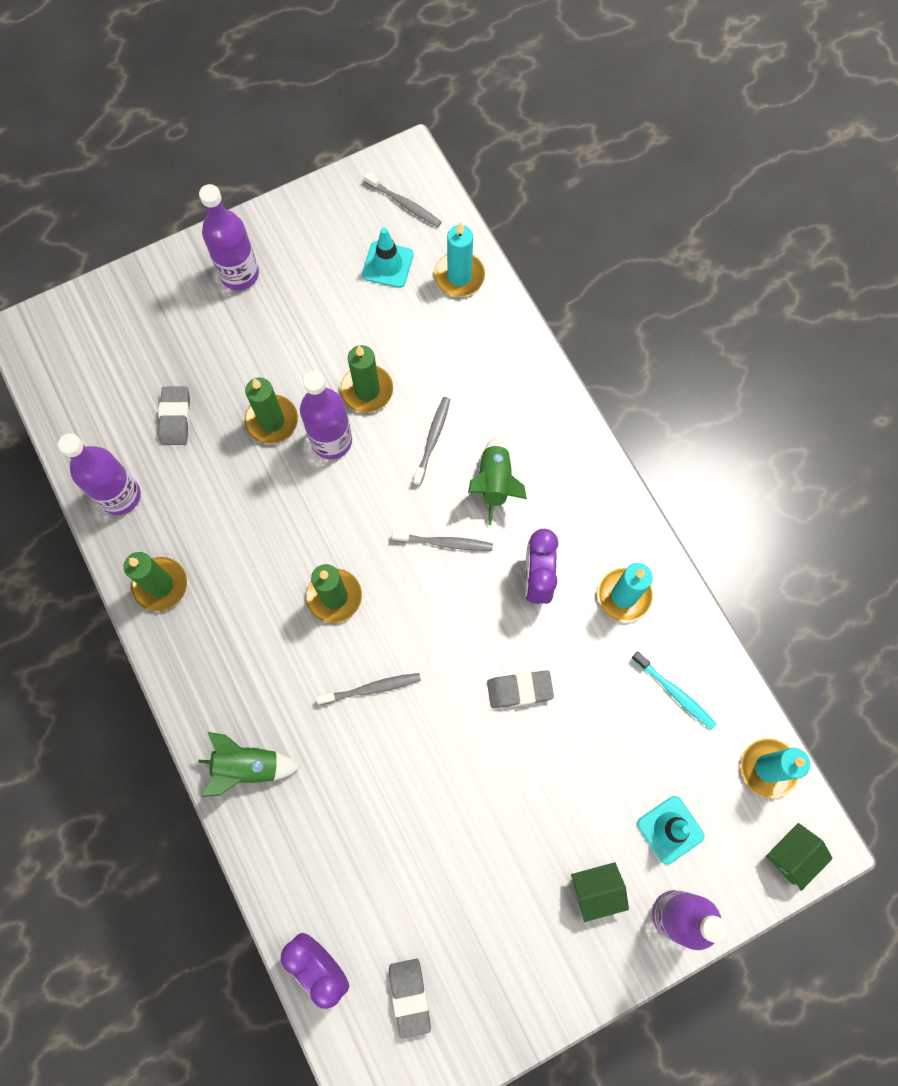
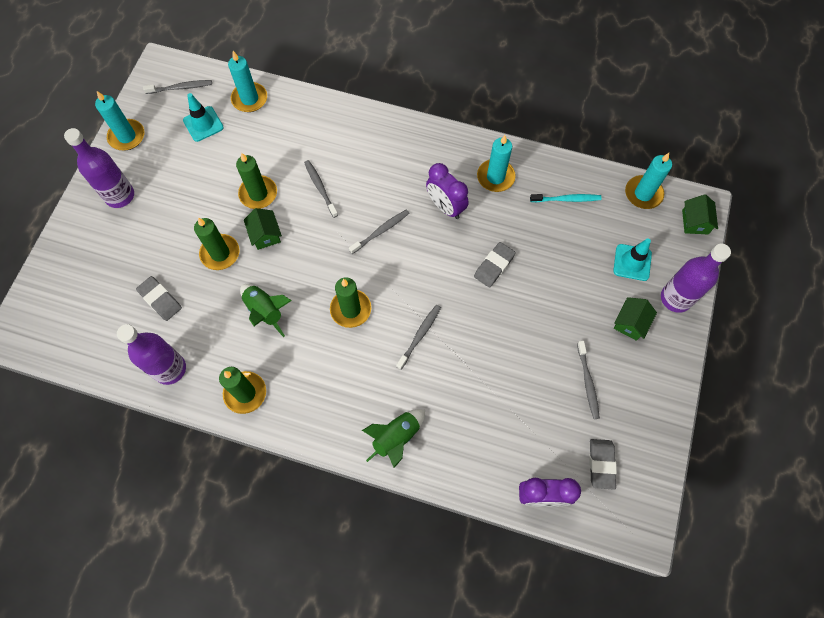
camera: 45 degrees left, 5 degrees down
(304, 214) = (127, 136): none -> turquoise candle
(331, 441) = (265, 235): purple bottle -> green house
(409, 996) = (601, 464): grey eraser -> grey eraser turned 60 degrees clockwise
(484, 904) = (587, 382): none -> grey toothbrush
(495, 483) = (375, 181): green rocket -> green rocket (265, 311)

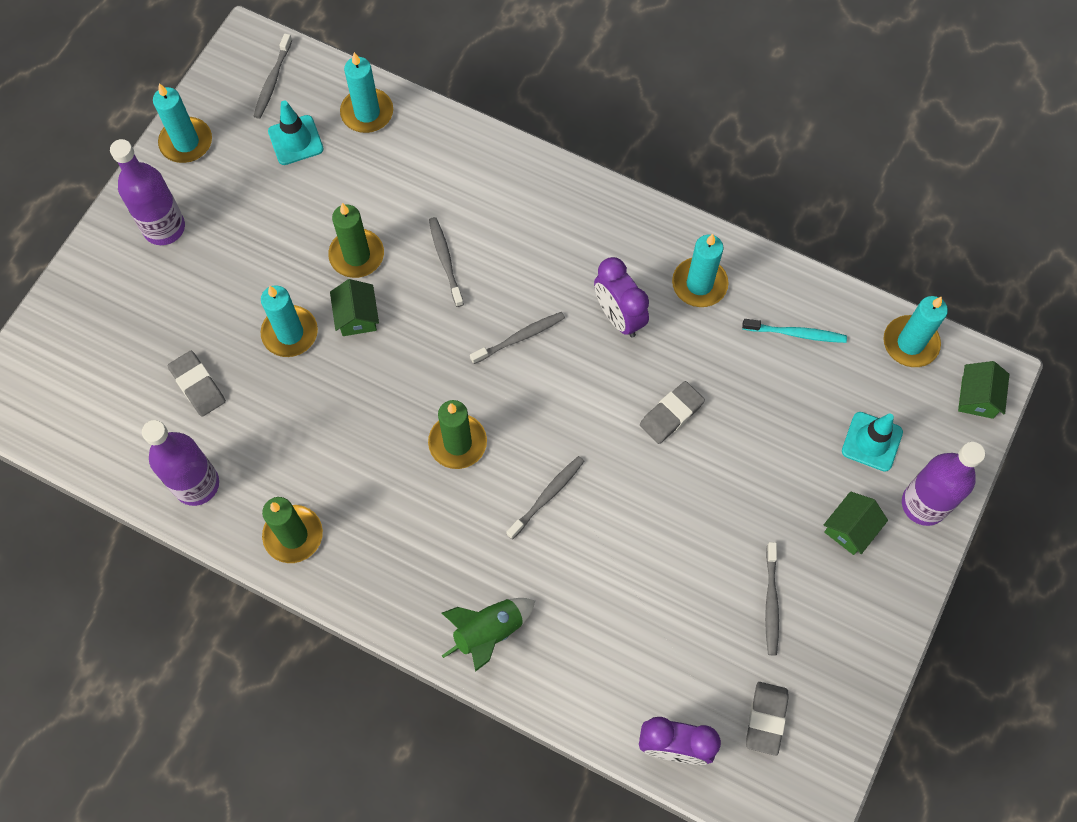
camera: 10 degrees right, 0 degrees up
(181, 88) = (272, 81): grey toothbrush -> grey toothbrush turned 105 degrees clockwise
(220, 253) = (290, 333): green candle -> turquoise candle
(265, 311) = (339, 425): green rocket -> none

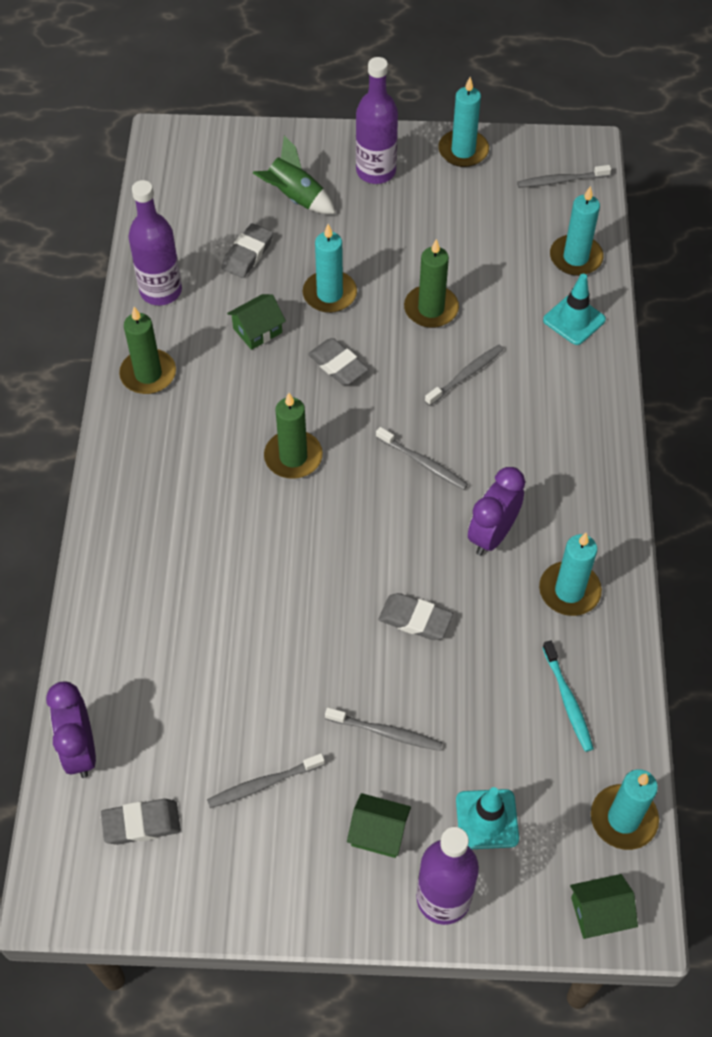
camera: 65 degrees right, 10 degrees down
(295, 140) = (514, 220): turquoise traffic cone -> turquoise traffic cone (574, 320)
(357, 316) = (372, 333): green house -> green house (257, 330)
(376, 361) = (338, 365): none -> grey eraser
(489, 632) = (126, 553): green rocket -> green rocket (295, 198)
(547, 496) = (278, 548): grey toothbrush -> grey toothbrush (386, 733)

